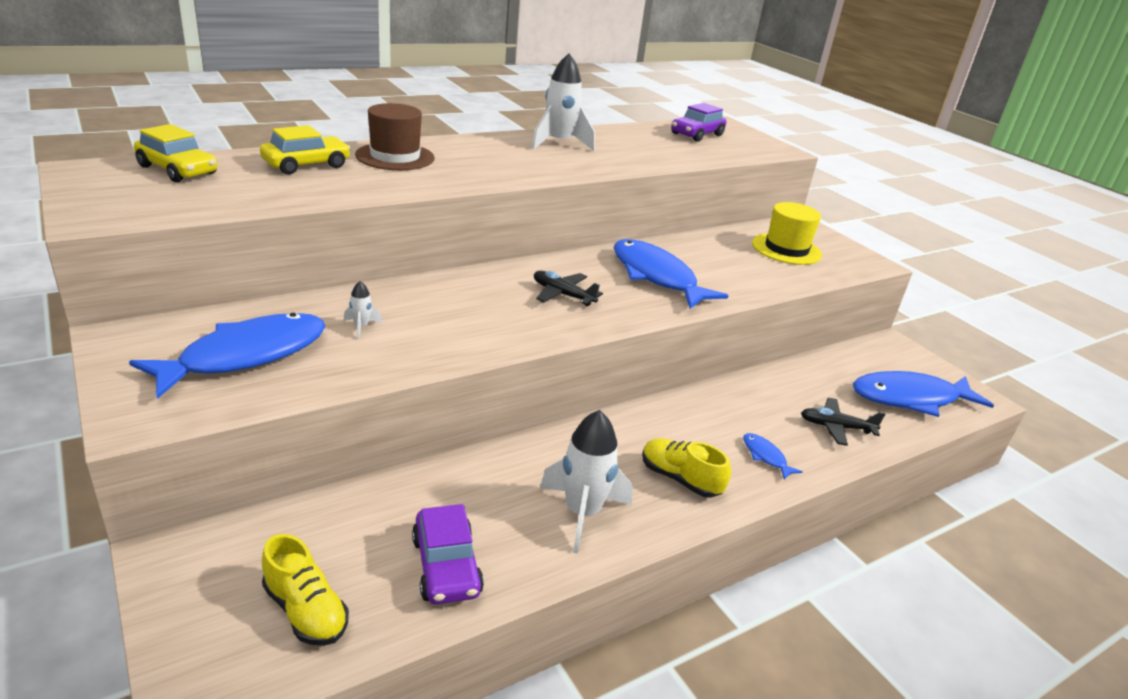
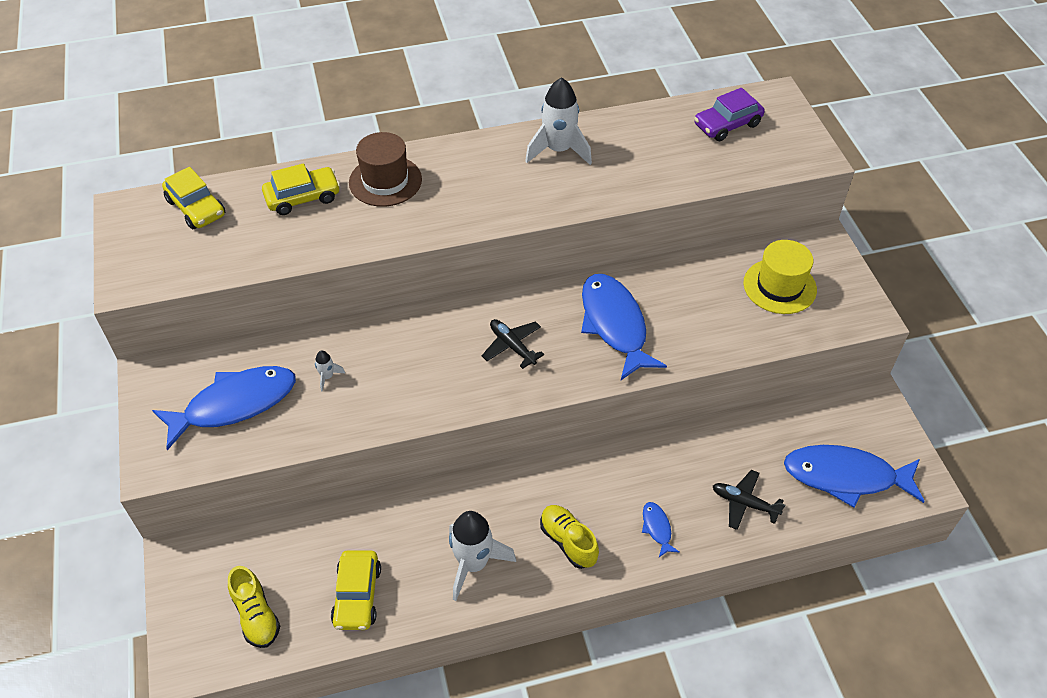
camera: 20 degrees right, 20 degrees up
(446, 566) = (357, 595): purple car -> yellow car

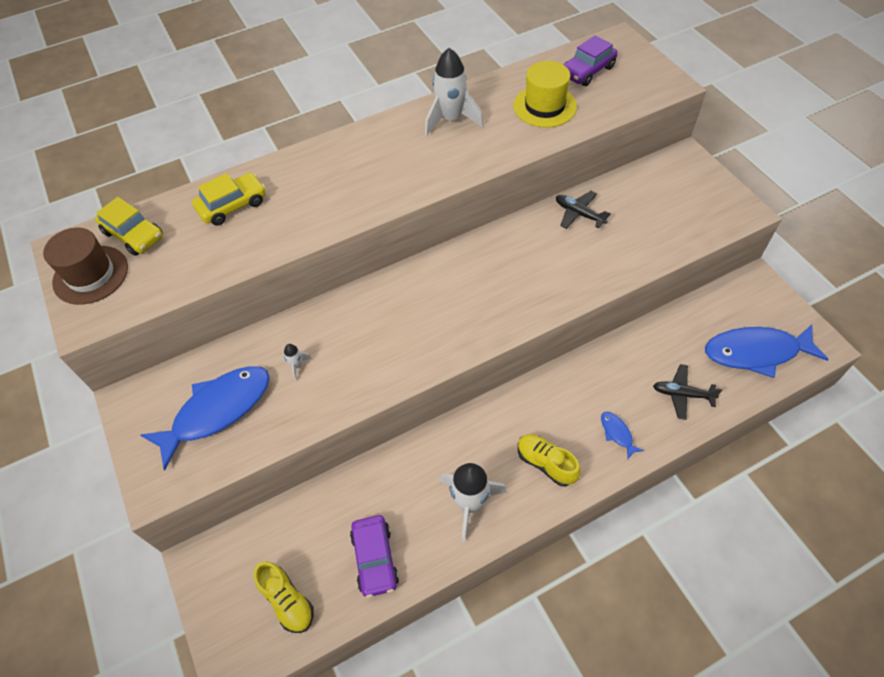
camera: 10 degrees left, 5 degrees up
(357, 595) = (375, 558): yellow car -> purple car
(385, 181) = (304, 176): brown hat -> brown hat (91, 275)
(512, 346) = (455, 302): black plane -> black plane (579, 214)
(614, 324) = (537, 264): blue fish -> none
(779, 286) = (663, 202): yellow hat -> yellow hat (544, 106)

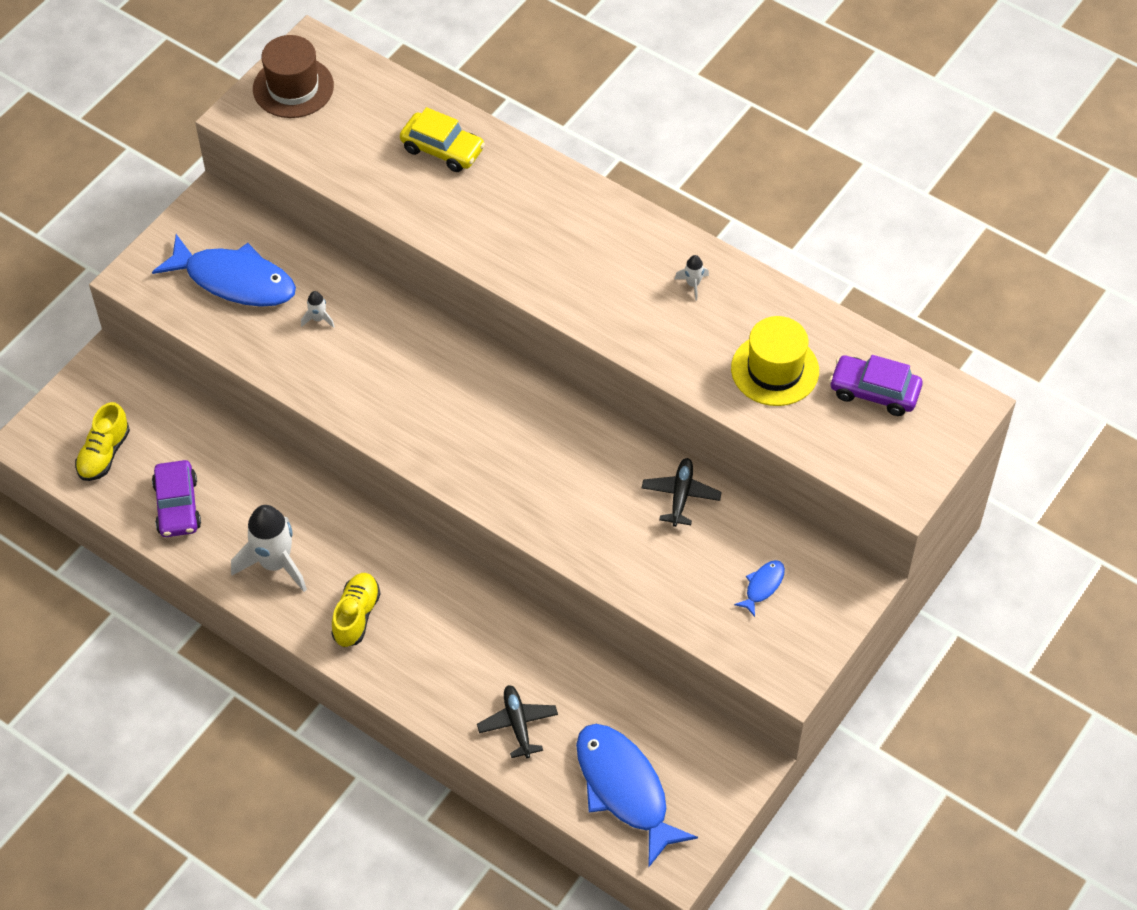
camera: 60 degrees right, 0 degrees up
(134, 235) = (359, 91): yellow car -> none
(375, 558) = (177, 506): purple car -> purple car turned 60 degrees counterclockwise
(451, 119) = (693, 284): white rocket -> white rocket, size x0.44
(617, 433) = (429, 673): blue fish -> blue fish (762, 586)

